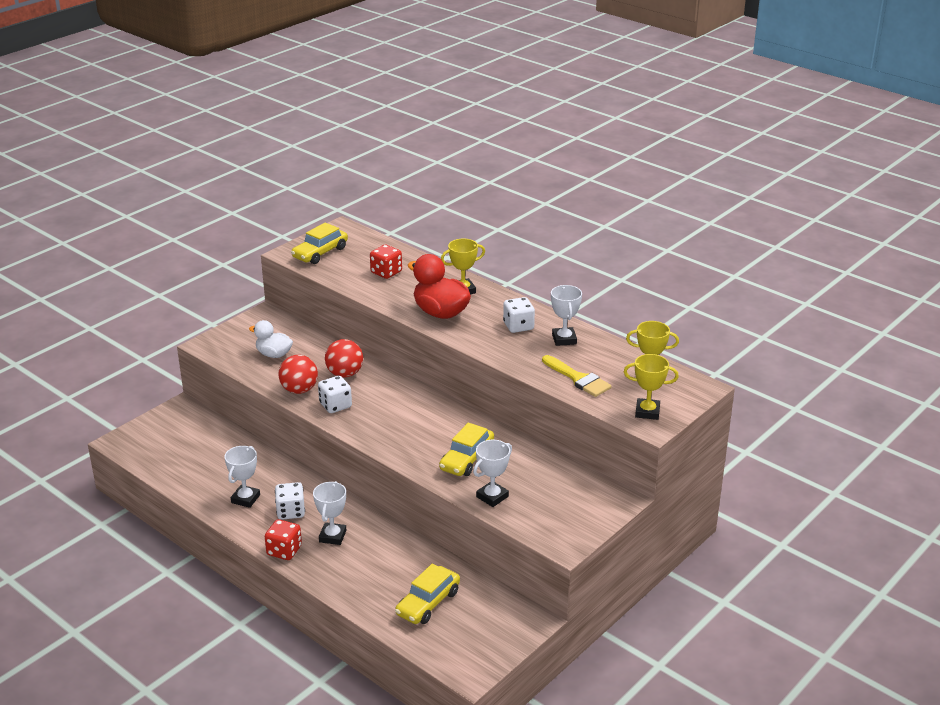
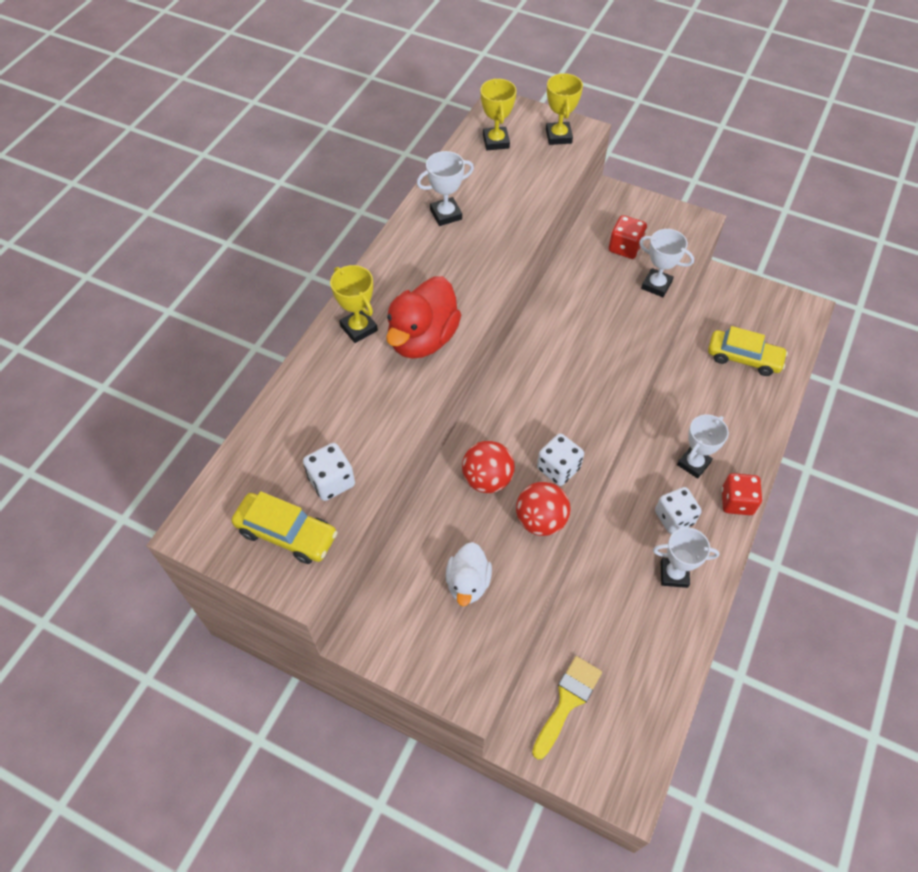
camera: 105 degrees left, 25 degrees up
(332, 536) = (693, 463): white trophy -> white trophy turned 45 degrees counterclockwise
(386, 272) = (330, 427): red dice -> red dice (625, 247)
(466, 459) = (606, 318): yellow car -> none
(518, 326) = (430, 258): white dice -> white dice (331, 481)
(578, 379) = (521, 192): yellow brush -> yellow brush (567, 701)

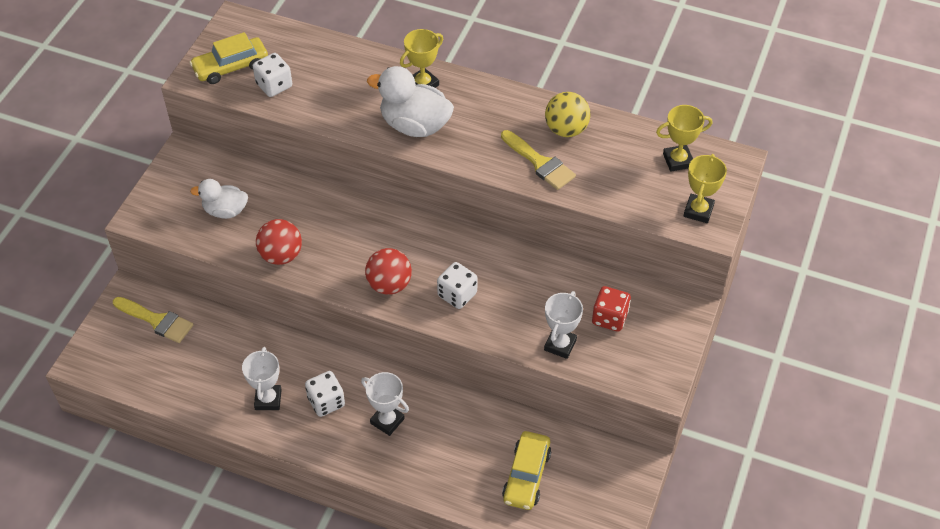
camera: 85 degrees right, 5 degrees down
(286, 533) = (231, 67): yellow car -> yellow car turned 45 degrees clockwise
(423, 339) = (415, 125): red duck -> white duck
(446, 214) = (566, 129): white trophy -> yellow ball
(487, 479) = (320, 218): red ball -> red ball (389, 285)
(490, 238) = (540, 163): none -> yellow brush
(558, 136) = (698, 211): yellow trophy -> yellow trophy turned 60 degrees counterclockwise
(558, 468) = (333, 266): white dice -> white dice (457, 294)
(737, 502) = (345, 456): red dice -> none

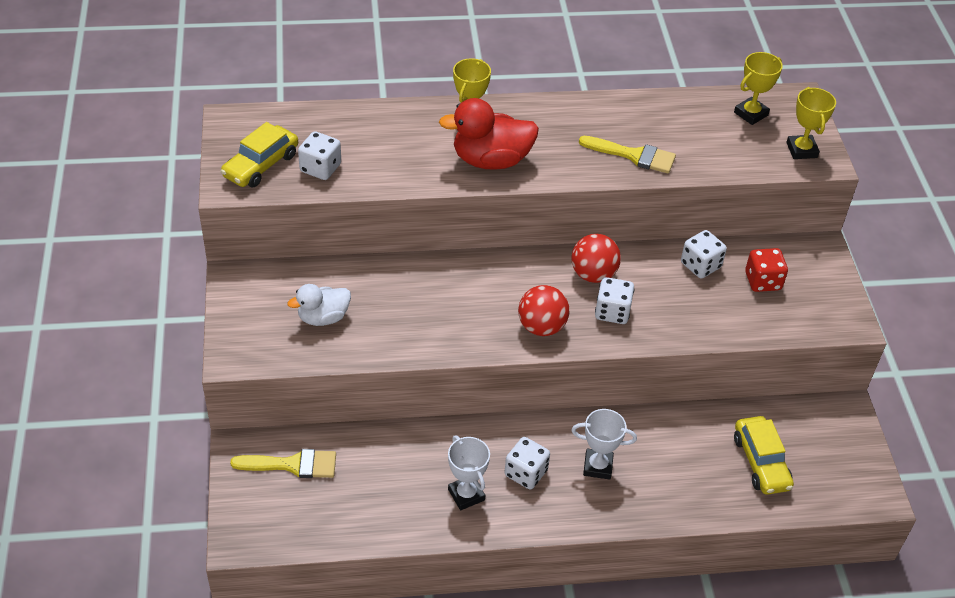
camera: 30 degrees left, 5 degrees down
(281, 255) = (414, 339): red ball -> red ball (593, 274)
(415, 125) = (491, 160): white duck -> red duck
(560, 345) = (738, 321): white trophy -> none
(564, 283) = (700, 265): none -> white dice
(566, 129) = (634, 119): yellow ball -> none

